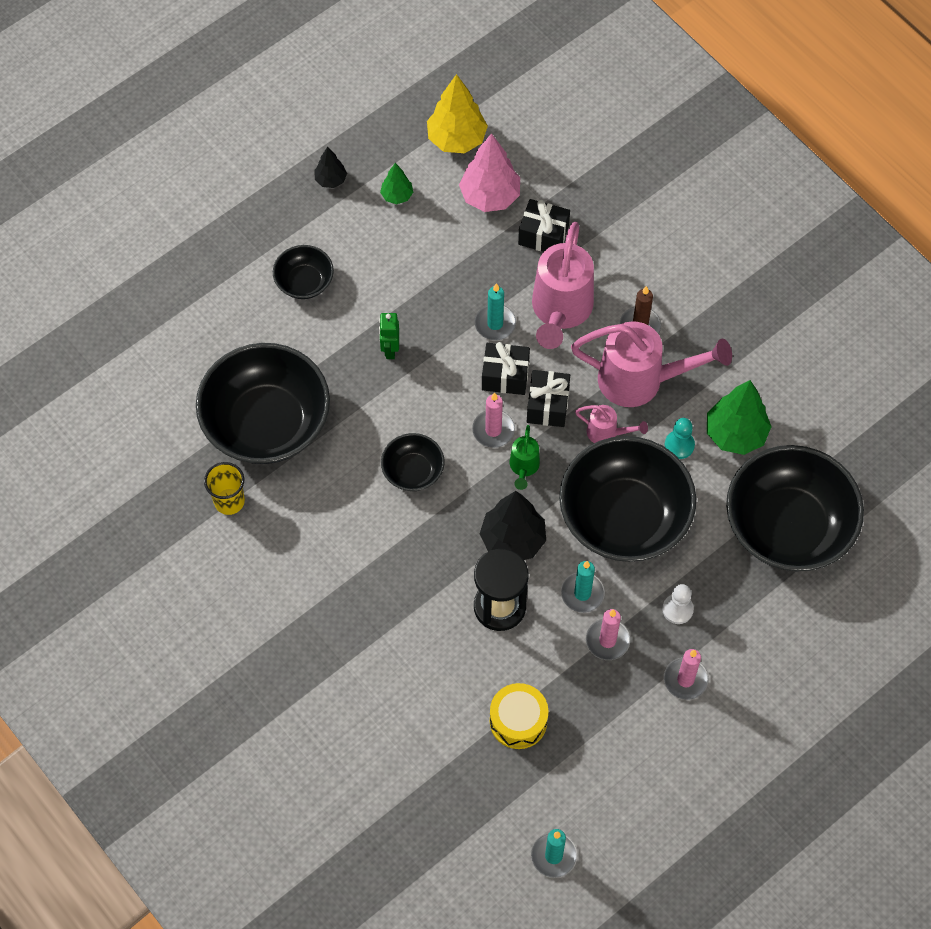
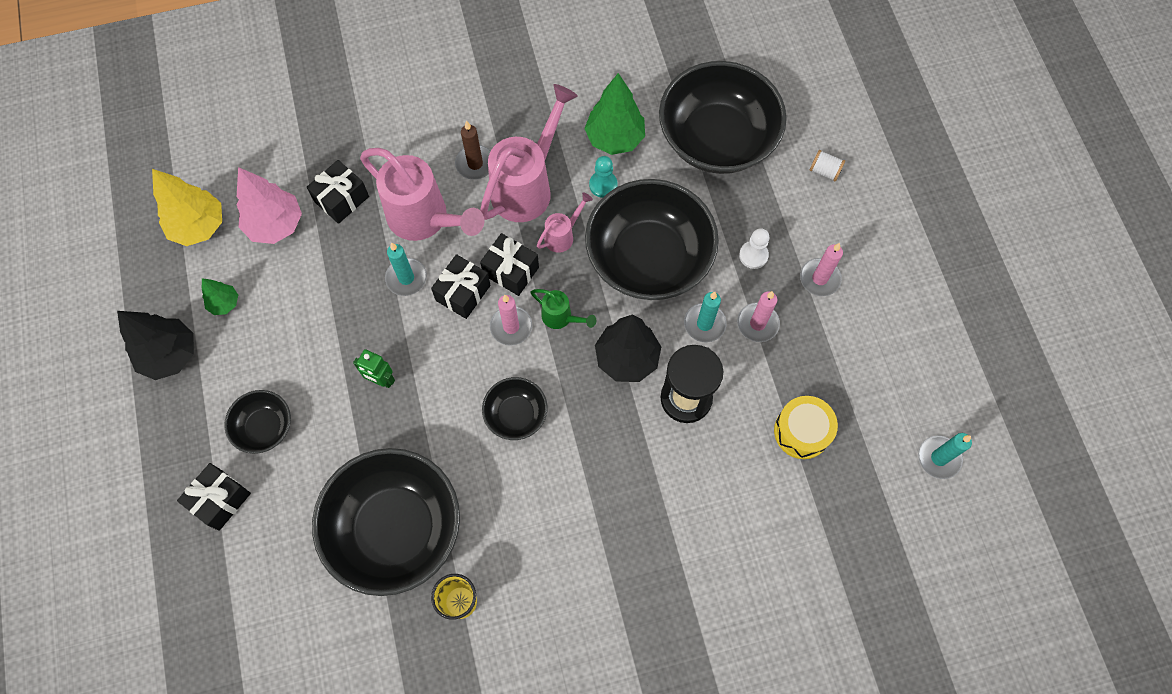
camera: 65 degrees left, 5 degrees up
(228, 281) = (220, 500): none -> black gift
(330, 180) = (170, 355): black tree -> black tree, size x1.86
(808, 641) = (824, 171): none -> white spool

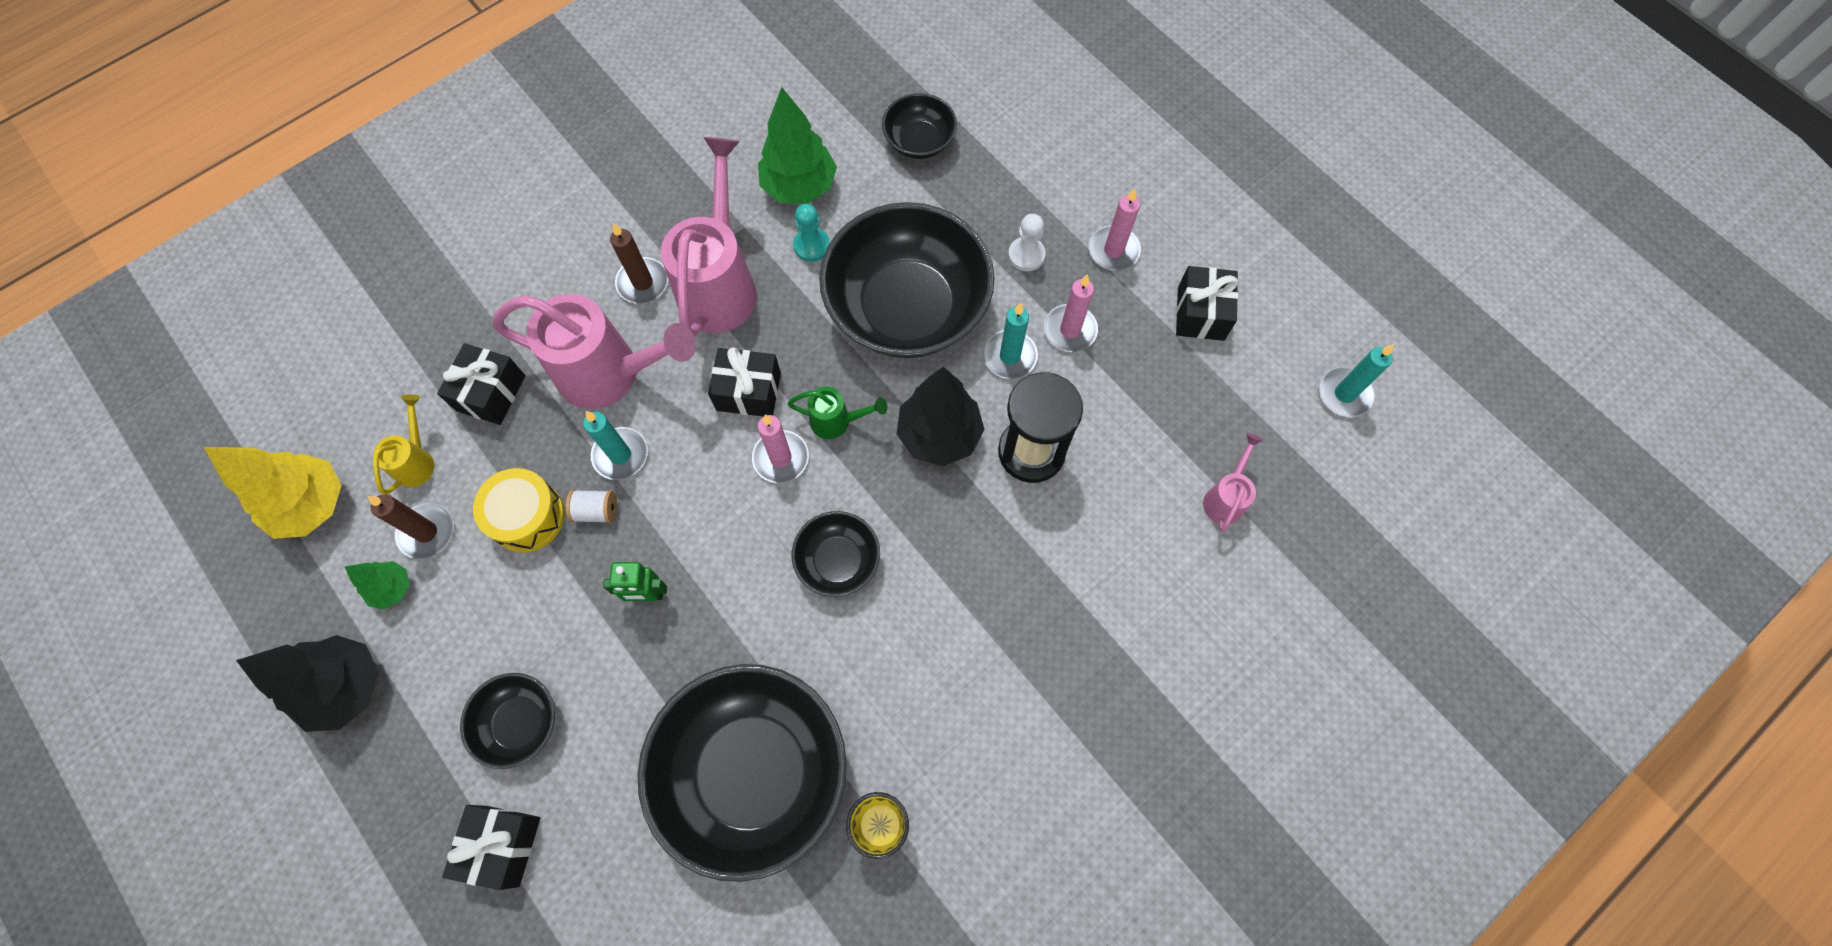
camera: 25 degrees left, 0 degrees up
(261, 276) = (427, 532): none -> brown candle
(275, 225) = (417, 460): pink tree -> yellow watering can
(463, 293) = (701, 443): black gift -> black gift (1200, 313)
(563, 235) = (792, 323): pink watering can -> pink watering can (1225, 497)
(717, 139) = (919, 141): black bowl -> black bowl, size x0.47
(802, 431) = (1181, 431): yellow drum -> yellow drum (527, 517)
(824, 171) = (1058, 129): white spool -> white spool (596, 511)

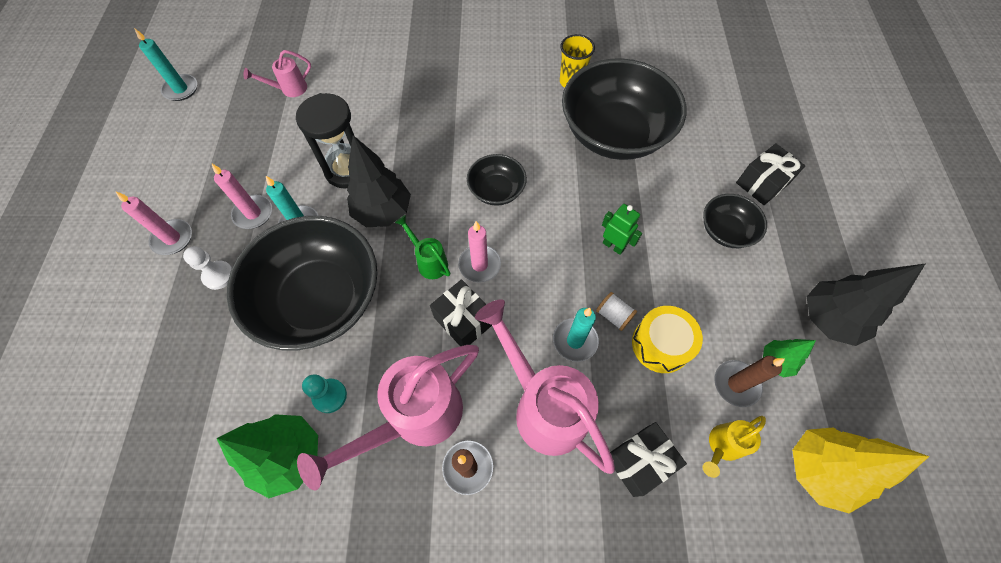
camera: 140 degrees left, 5 degrees down
(919, 141) = (174, 421): black bowl -> none
(1200, 313) = (183, 170): black gift -> none

